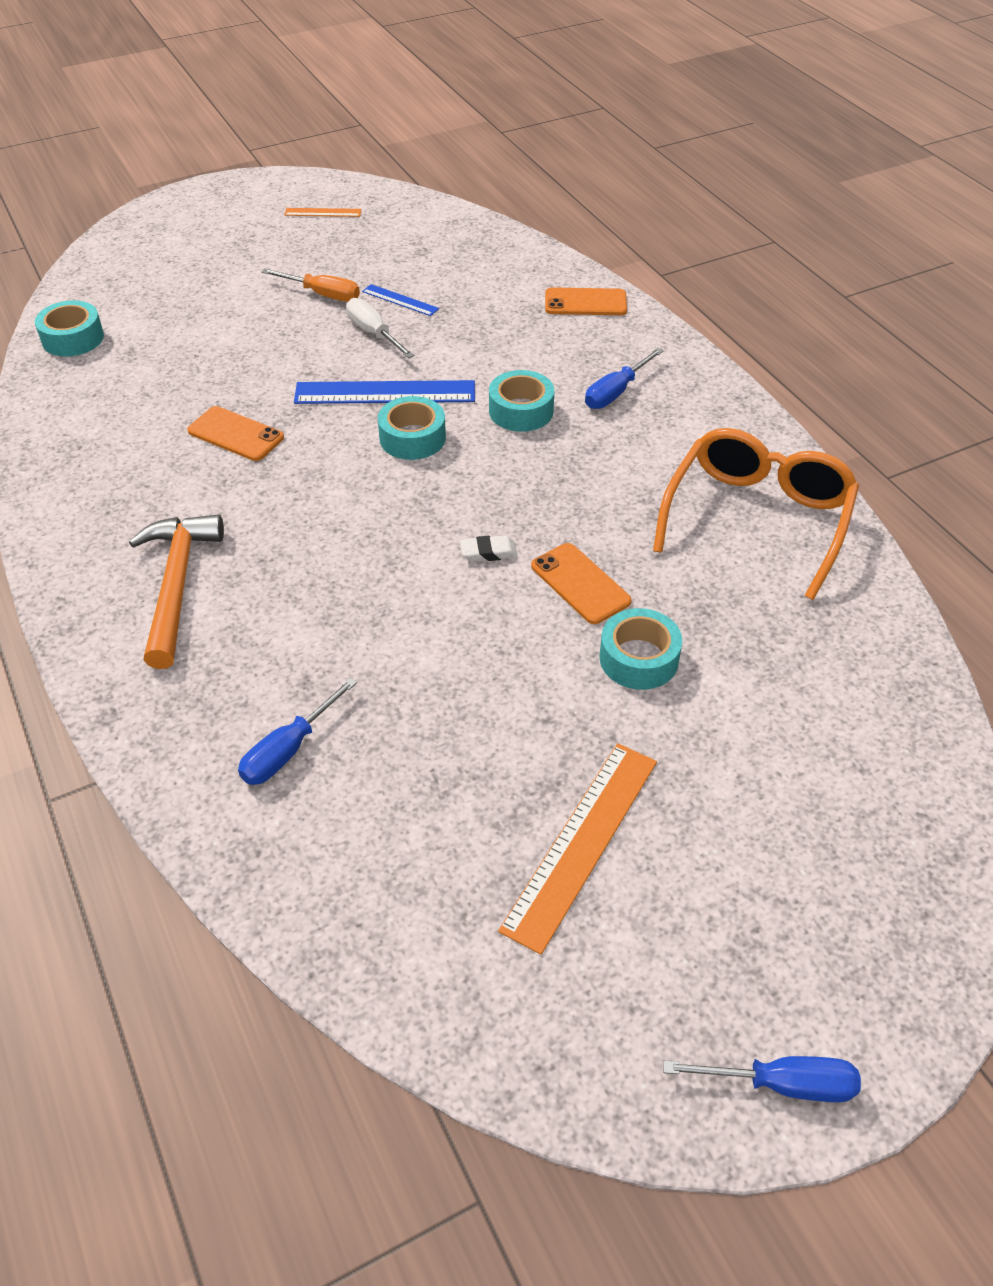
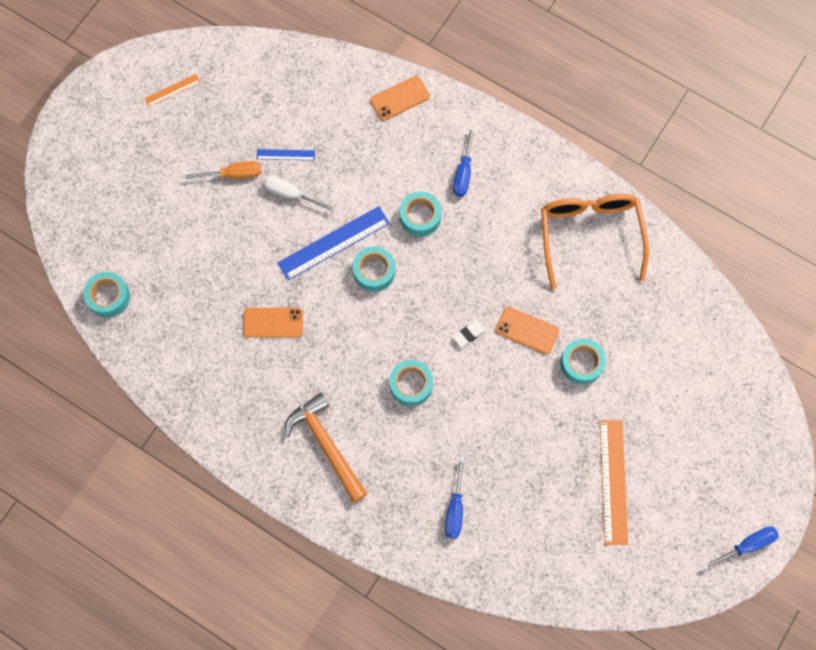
camera: 30 degrees left, 25 degrees up
(356, 571) = (411, 385): none -> turquoise tape

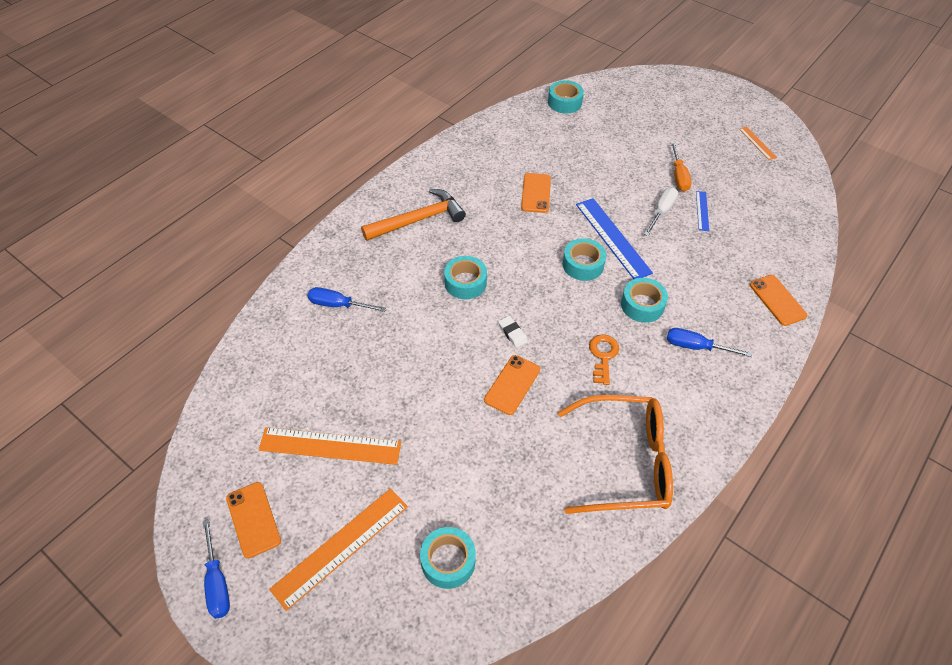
camera: 95 degrees right, 20 degrees down
(484, 252) = (603, 356): none -> orange key
(581, 363) = (469, 432): turquoise tape -> turquoise tape (448, 561)
(691, 531) = (253, 519): none -> orange phone
(701, 453) = (341, 547): none -> orange ruler

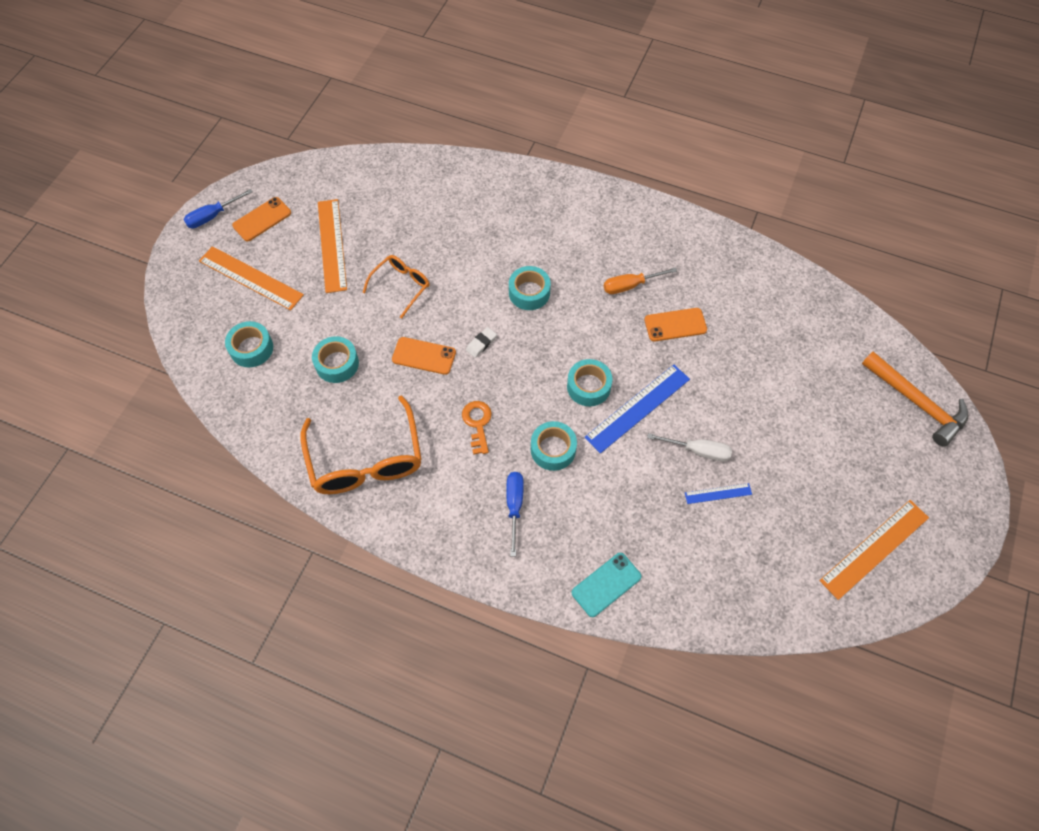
camera: 75 degrees right, 10 degrees up
(338, 305) = (471, 206): blue screwdriver -> none
(416, 387) = (401, 286): none -> orange glasses
(418, 220) = (595, 235): orange hammer -> orange hammer (916, 402)
(564, 102) = (842, 323): turquoise tape -> turquoise tape (337, 364)
(603, 356) = (477, 423): orange key -> orange key turned 90 degrees counterclockwise
(678, 176) = (766, 462): orange screwdriver -> orange screwdriver (630, 286)
(757, 143) = (874, 548): orange ruler -> orange ruler, size x1.98
(777, 300) = (606, 584): orange phone -> turquoise phone

